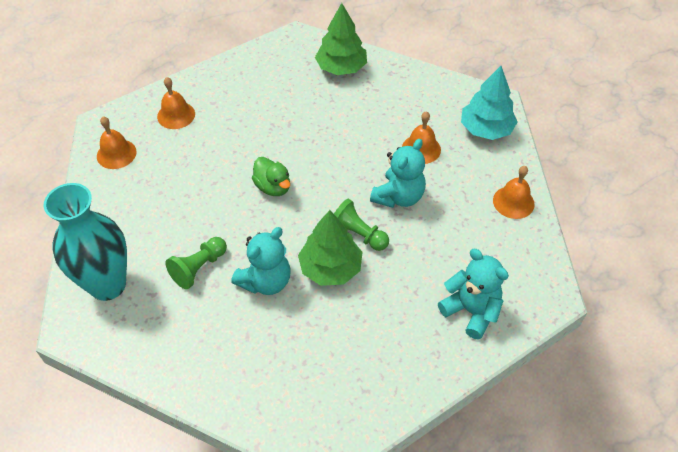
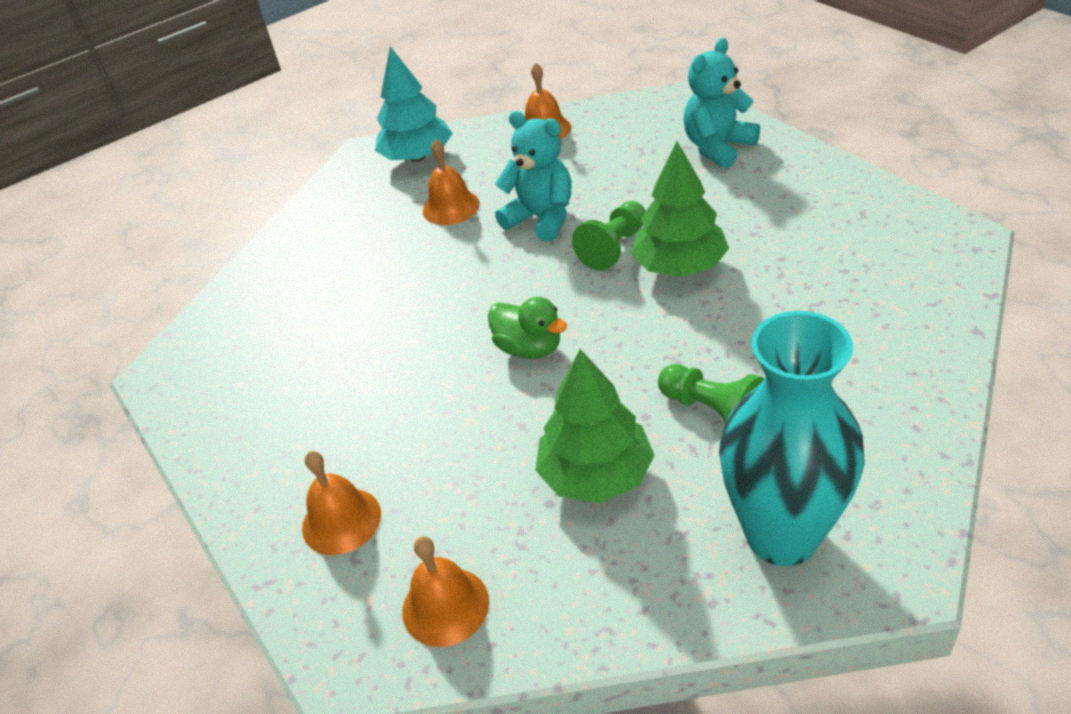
camera: 85 degrees left, 10 degrees down
(266, 281) = (719, 328): turquoise teddy bear -> none
(273, 187) = (529, 348): green duck -> green duck turned 75 degrees clockwise
(341, 68) = (260, 305): green tree -> green tree (596, 475)

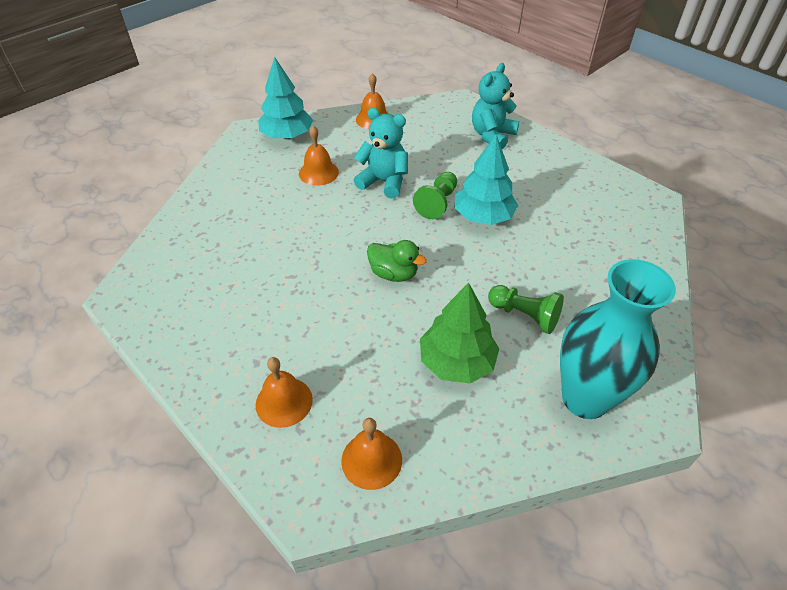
camera: 15 degrees left, 5 degrees up
(679, 266) = (483, 216): green tree -> turquoise tree

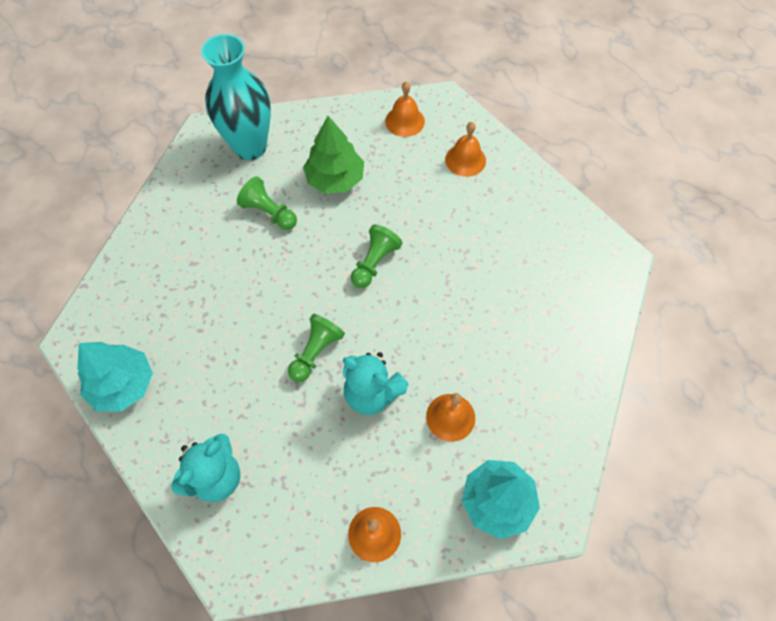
camera: 175 degrees left, 15 degrees up
(394, 274) = (374, 263): green duck -> green pawn
(483, 216) = (270, 328): turquoise tree -> turquoise tree (122, 385)

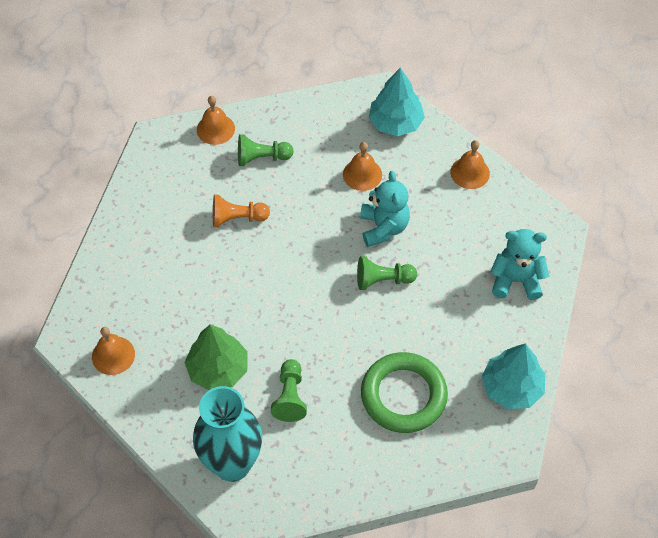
camera: 125 degrees left, 5 degrees down
(196, 293) = (403, 395): none -> green ring
(374, 263) = (278, 289): green pawn -> green pawn (262, 158)
(465, 160) = (127, 284): orange bell -> orange bell (215, 129)
(475, 274) = (237, 218): none -> orange pawn

